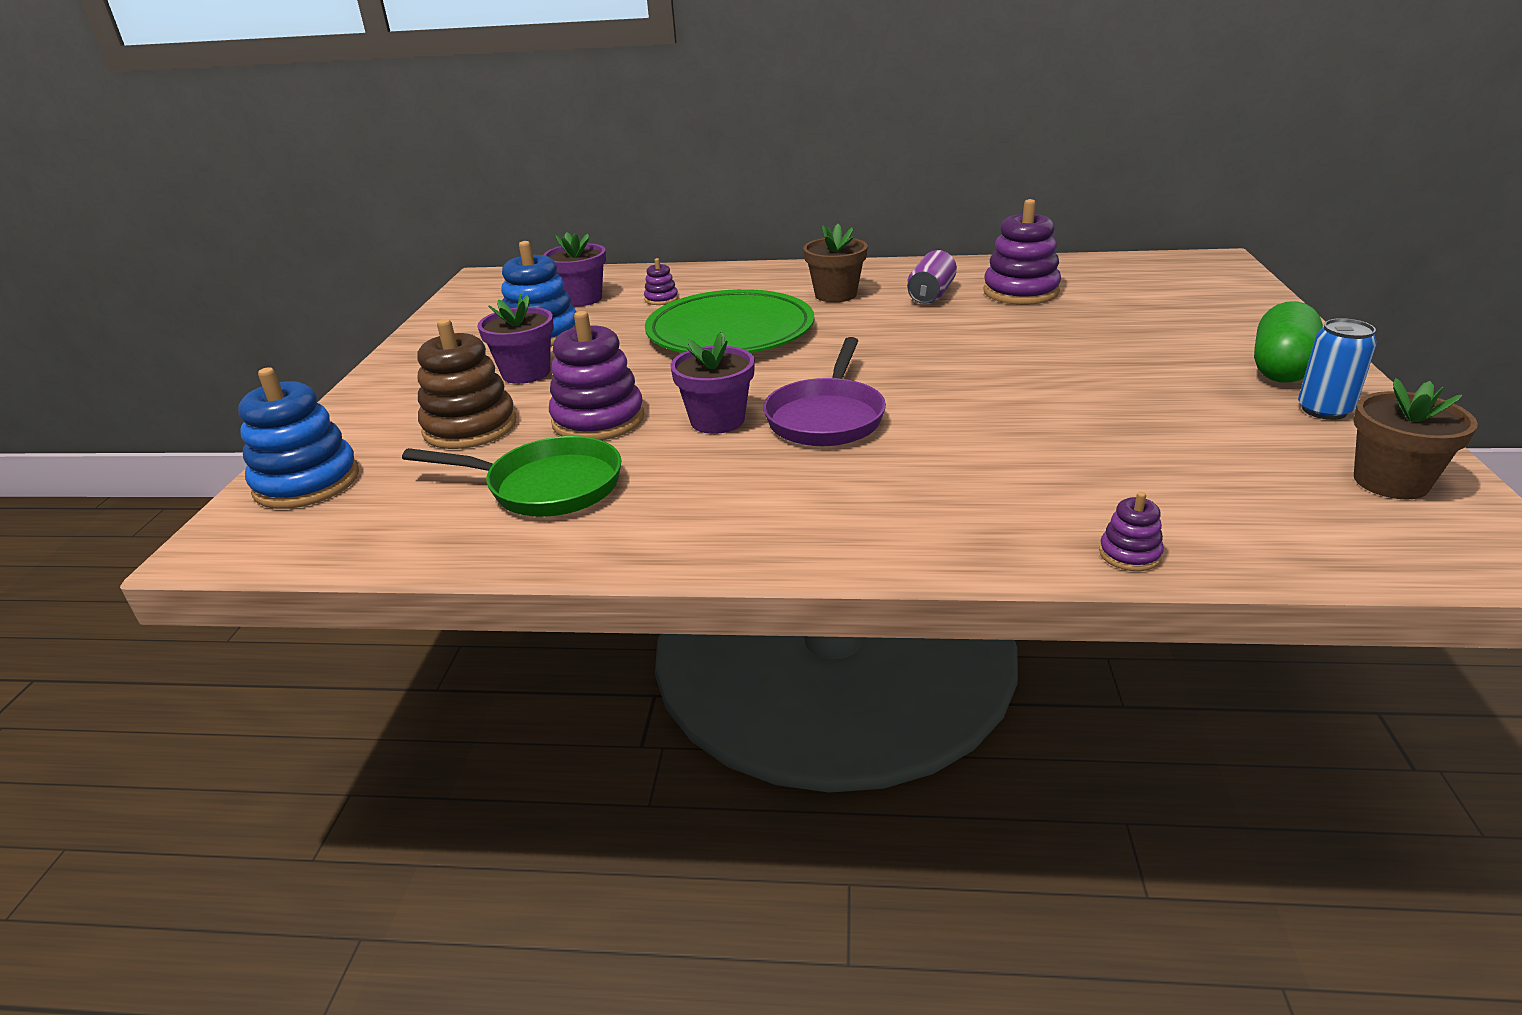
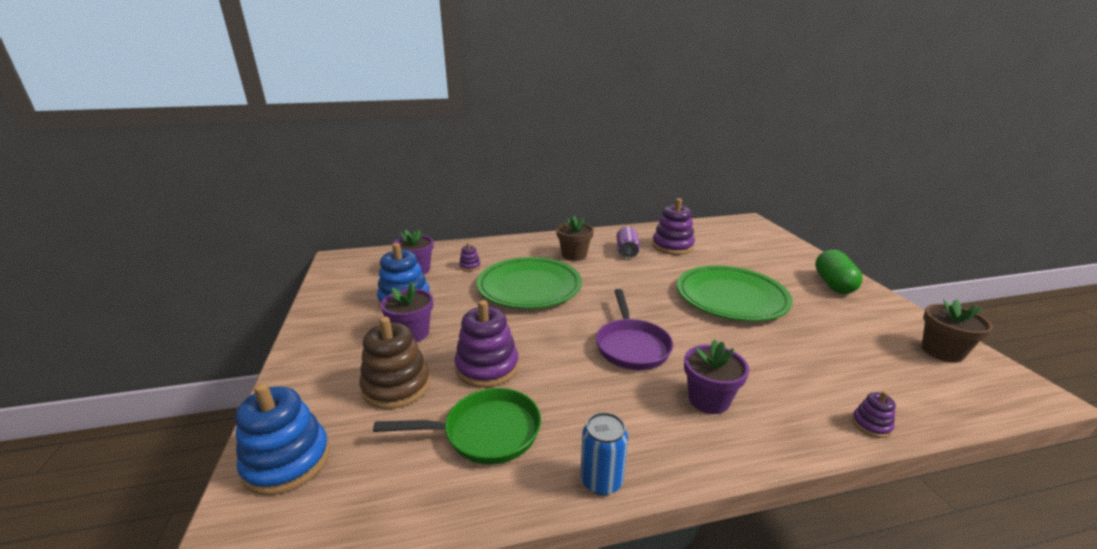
camera: 20 degrees left, 5 degrees down
(717, 420) = (566, 357): purple flower pot -> purple flower pot (708, 400)
(1057, 371) = (731, 297): none -> green plate
(1324, 410) = (874, 309): blue can -> blue can (601, 480)

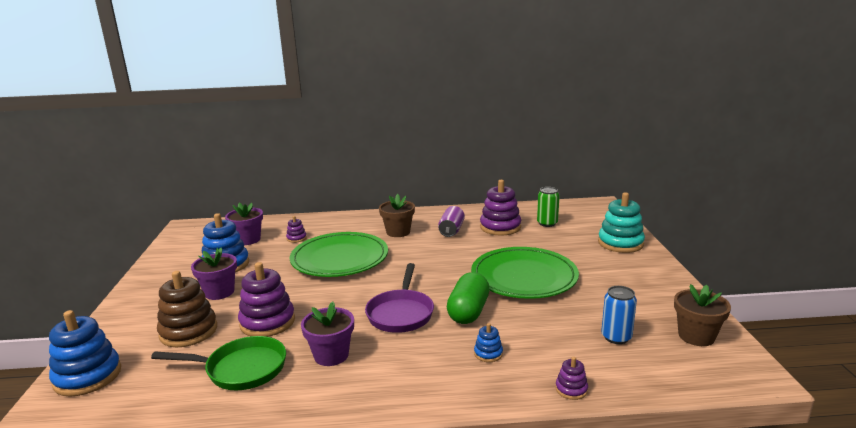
camera: 10 degrees right, 5 degrees down
(601, 480) = (312, 409): blue can -> blue can (616, 337)
(708, 400) = (439, 359): purple flower pot -> purple flower pot (331, 355)
(714, 241) = (547, 223): none -> green can
(755, 388) = (488, 353): none -> blue stacking toy
(796, 258) = (620, 243): none -> turquoise stacking toy
(833, 284) = (638, 270): green capsule -> green capsule (468, 312)

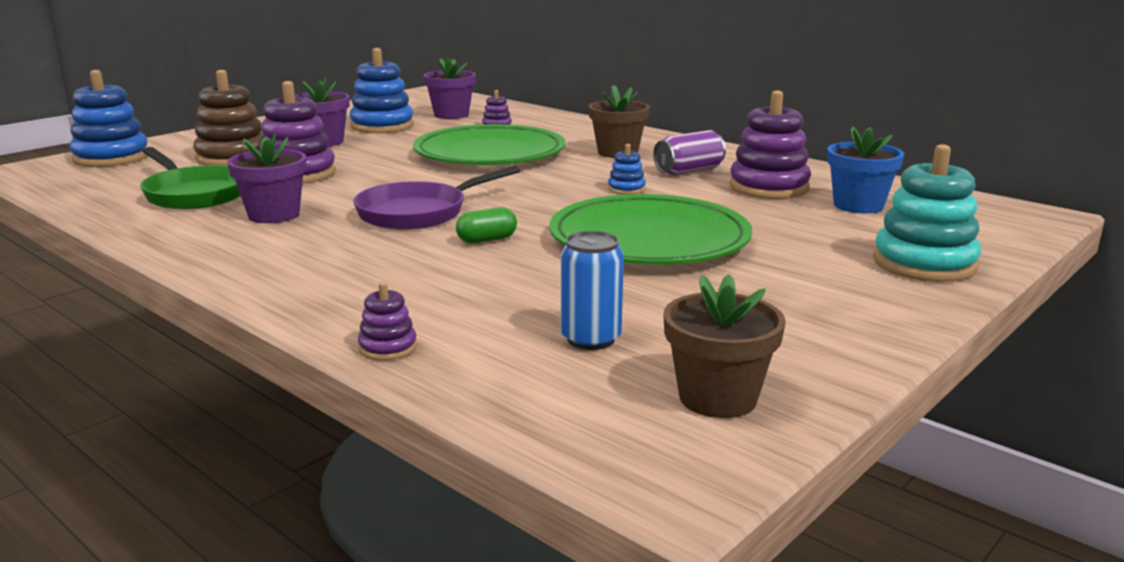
camera: 45 degrees right, 0 degrees up
(468, 312) = (487, 240): green capsule -> green capsule, size x0.54
(488, 353) = (400, 278): blue stacking toy -> blue stacking toy (626, 189)
(547, 223) = (858, 205): green can -> blue flower pot

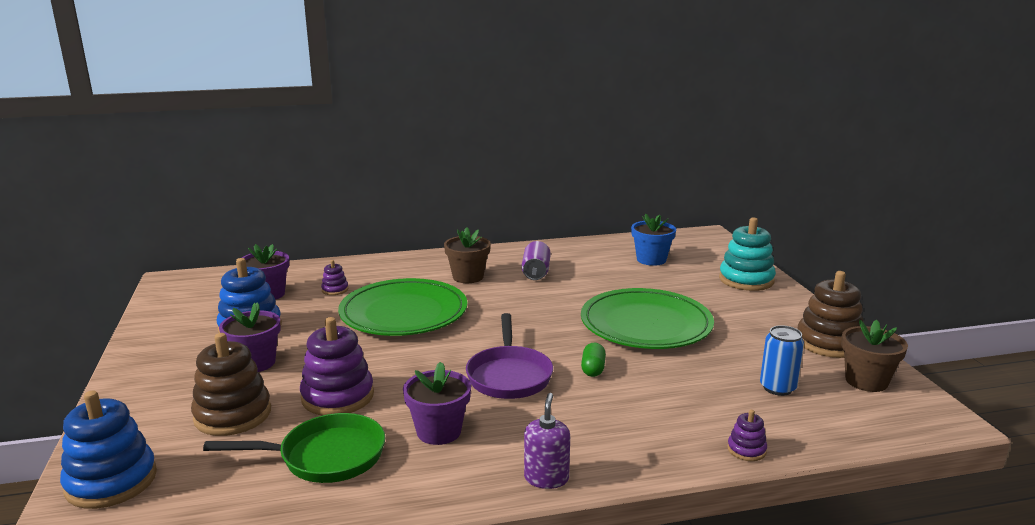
camera: 55 degrees left, 0 degrees up
(226, 268) = (546, 478): none -> purple soap dispenser
(626, 189) = (547, 300): blue stacking toy -> none
(769, 187) = (595, 266): purple stacking toy -> none
(810, 351) = (828, 343): none -> brown stacking toy

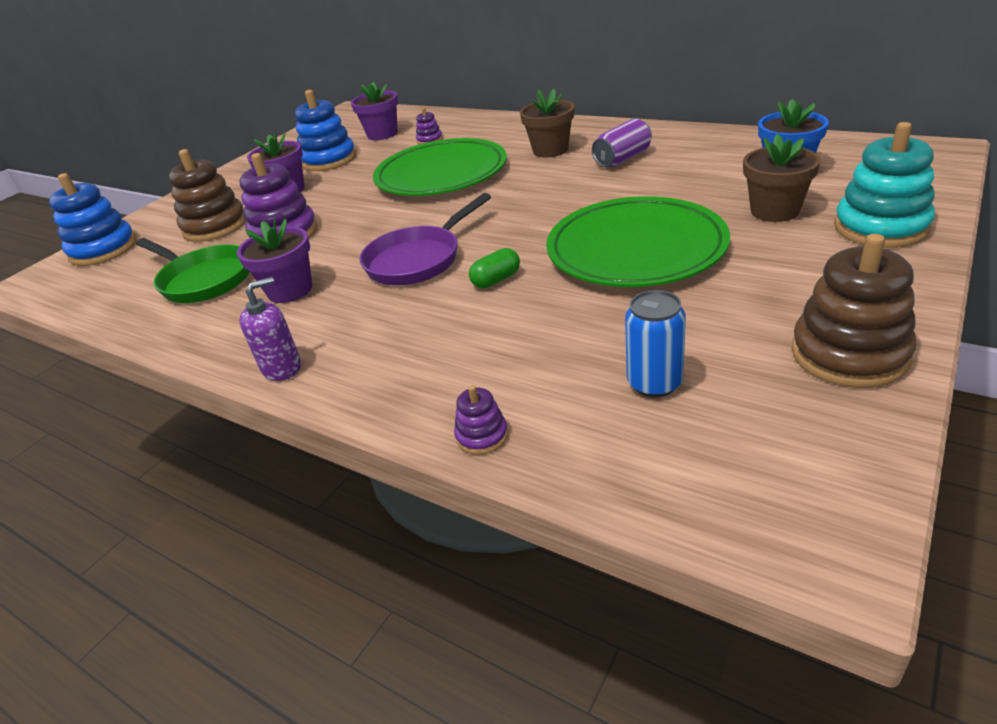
camera: 50 degrees right, 15 degrees up
(866, 381) = (804, 431): brown flower pot -> brown flower pot (774, 211)

